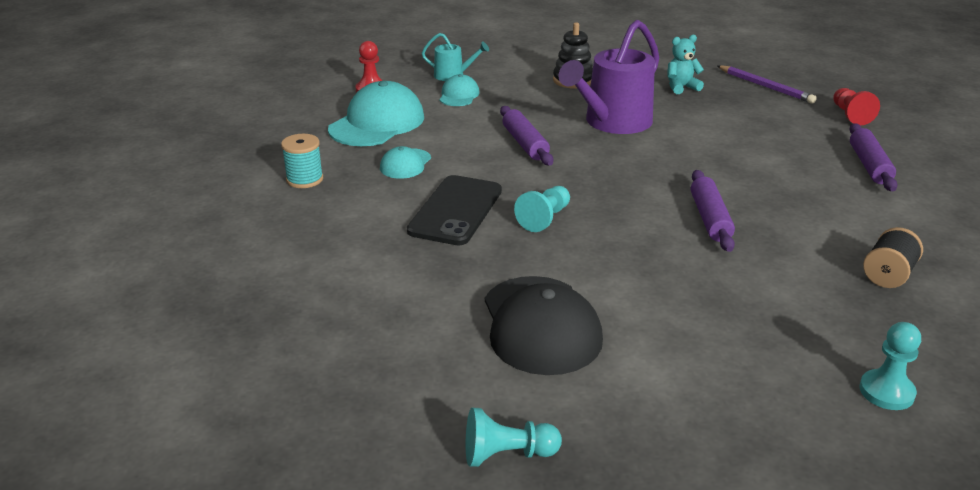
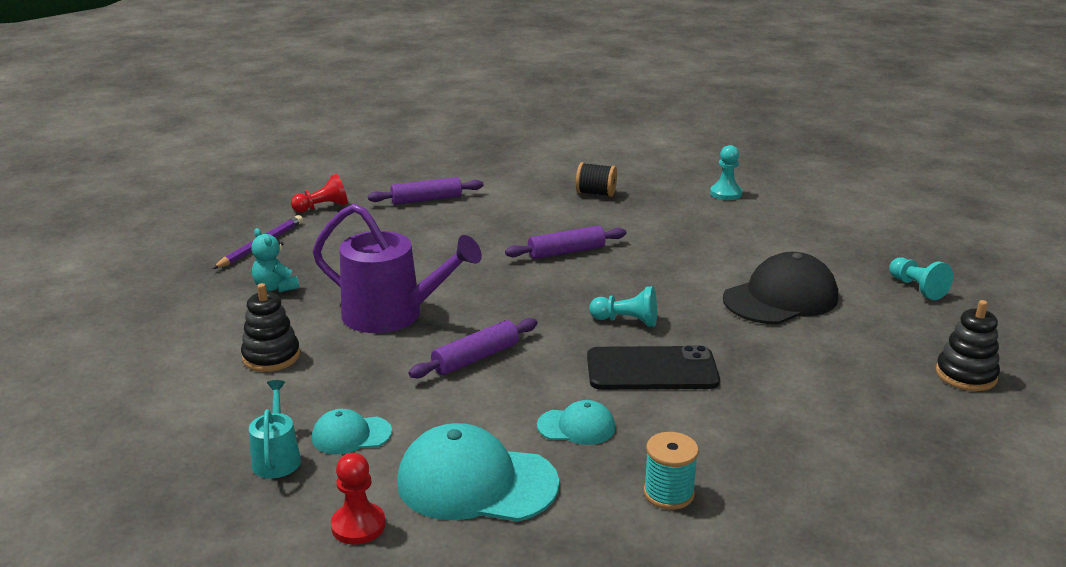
camera: 110 degrees left, 5 degrees down
(306, 391) = (966, 375): none -> black stacking toy

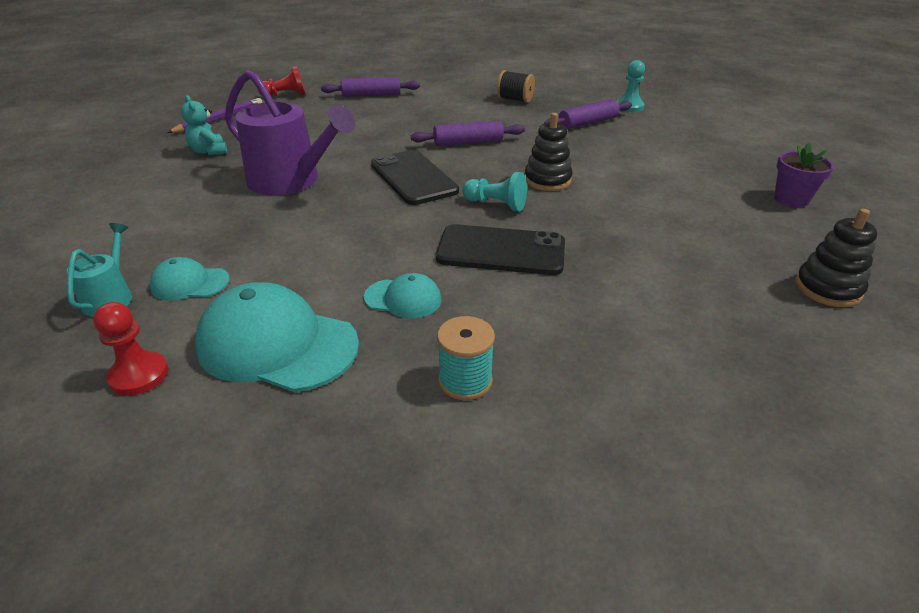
camera: 10 degrees right, 10 degrees up
(271, 357) = (168, 206): black stacking toy -> black stacking toy (547, 180)
(475, 358) = (342, 224): purple rolling pin -> purple rolling pin (587, 123)
(525, 299) = (413, 178): none -> black phone
(781, 298) = (651, 197): black cap -> none
(916, 288) = (791, 199): turquoise pawn -> purple flower pot

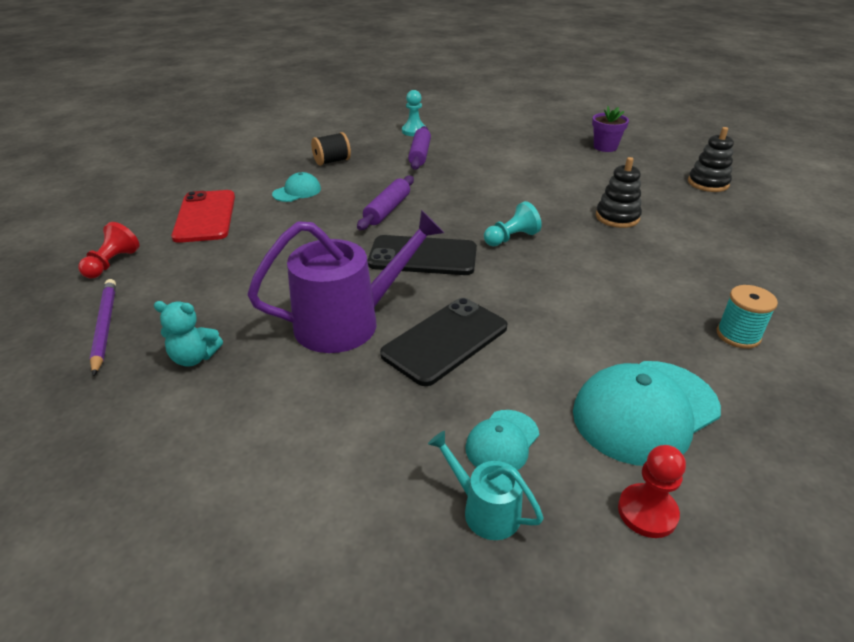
camera: 55 degrees left, 0 degrees up
(371, 95) = (205, 216): purple rolling pin -> red phone
(403, 298) = (618, 326): turquoise cap -> turquoise cap (297, 191)
(501, 251) = (583, 262): black phone -> black phone (445, 341)
(547, 180) = (495, 205): black stacking toy -> black stacking toy (617, 217)

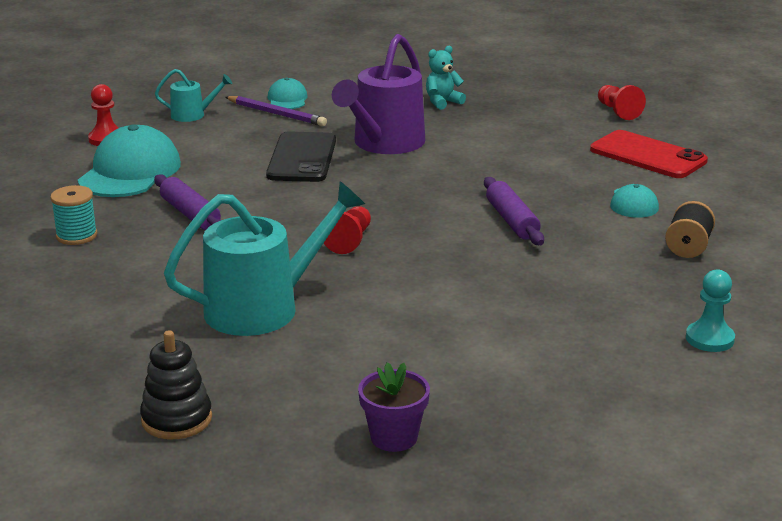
camera: 140 degrees right, 10 degrees down
(105, 326) = (527, 93): purple pencil -> purple pencil (276, 114)
(419, 154) = (618, 300): purple rolling pin -> purple rolling pin (190, 214)
(423, 256) = (405, 197): black phone -> none
(502, 442) = (208, 134): turquoise cap -> turquoise cap (287, 99)
(511, 238) = (349, 241): turquoise pawn -> red pawn
(617, 217) = (263, 308): black stacking toy -> turquoise watering can

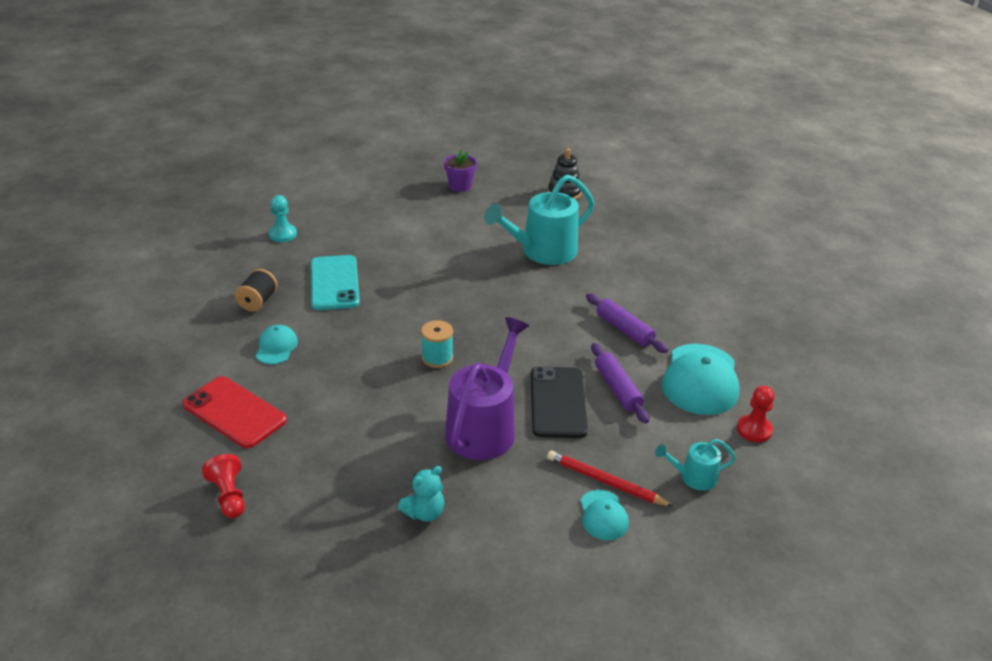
camera: 175 degrees right, 10 degrees up
(76, 236) = (694, 307): turquoise spool -> turquoise spool (437, 358)
(276, 114) = (605, 481): purple pencil -> red pencil
(349, 241) = (499, 304): red pawn -> none
(511, 221) = (379, 326): purple rolling pin -> purple rolling pin (618, 389)
(590, 268) = (334, 283): none -> turquoise phone

